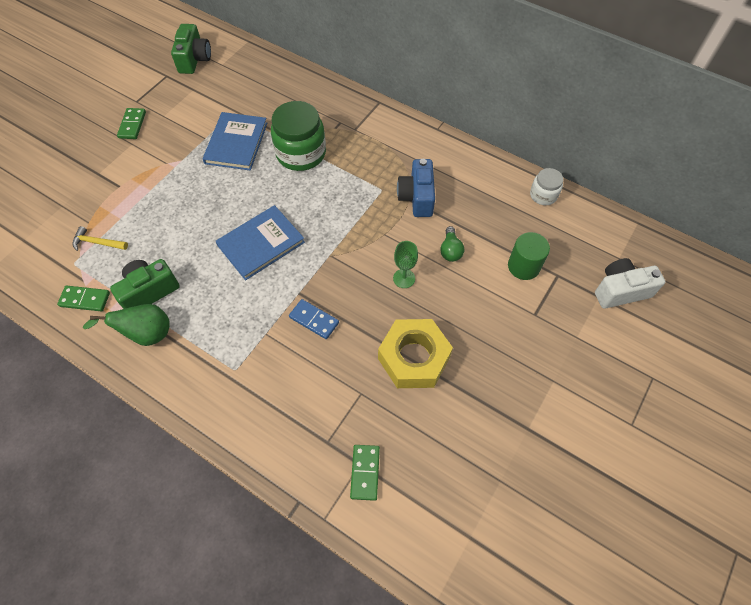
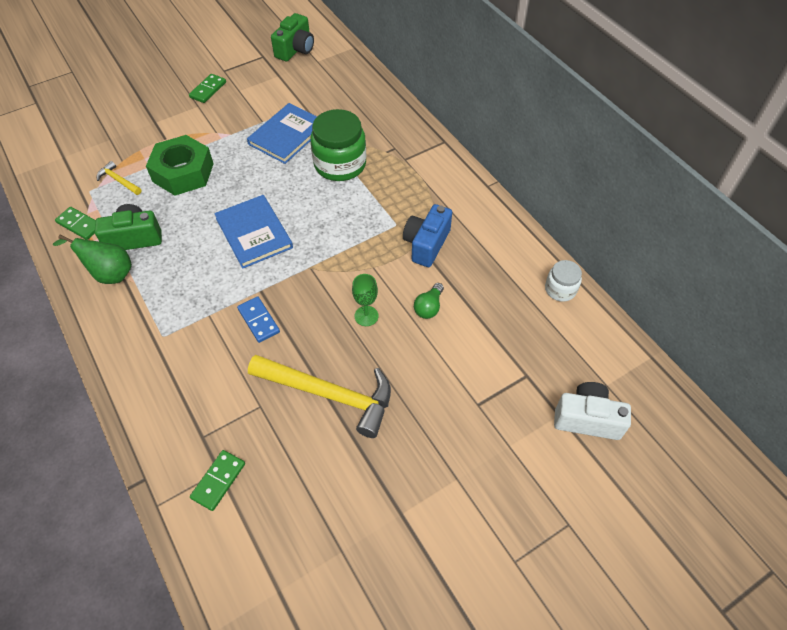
camera: 25 degrees right, 5 degrees down
(158, 212) = (183, 172): none -> green nut
(261, 244) = (254, 233): blue book -> blue book turned 75 degrees clockwise
(413, 358) = (329, 395): yellow nut -> yellow hammer
(523, 266) = (495, 352): green cylinder -> none

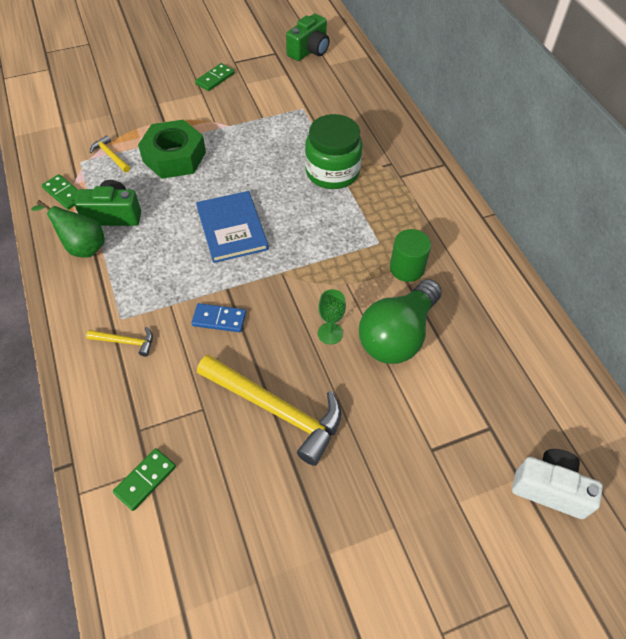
camera: 10 degrees right, 0 degrees up
(172, 357) = (125, 342): none -> yellow hammer
(259, 320) = (219, 319): blue domino -> blue domino turned 60 degrees counterclockwise
(287, 135) = (284, 135): blue book -> none
(426, 244) = (407, 268): blue camera -> green cylinder
(429, 307) = (397, 335): green light bulb -> green light bulb, size x2.30
(560, 289) = (543, 340): white jar -> none

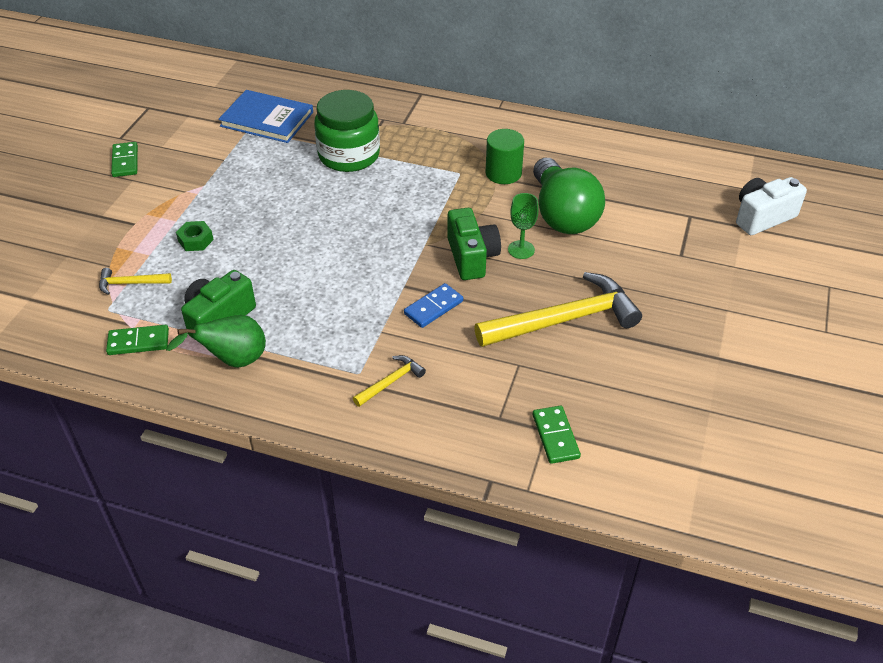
camera: 50 degrees left, 10 degrees down
(174, 157) = (195, 240): green nut -> green nut, size x0.44
(232, 228) = (338, 248): blue book -> blue book (267, 119)
(309, 50) = (177, 87): green camera -> green camera (471, 257)

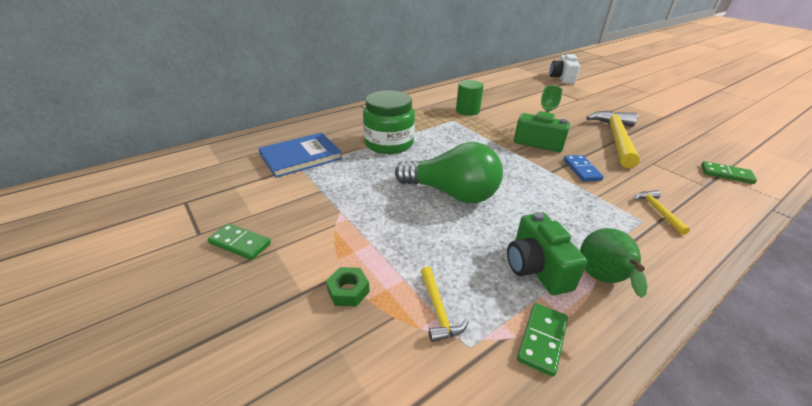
camera: 55 degrees left, 10 degrees down
(130, 283) = (438, 310): yellow hammer -> yellow hammer turned 45 degrees counterclockwise
(195, 240) = (412, 242): green nut -> green nut (348, 291)
(562, 215) = (521, 110): green light bulb -> green light bulb (452, 193)

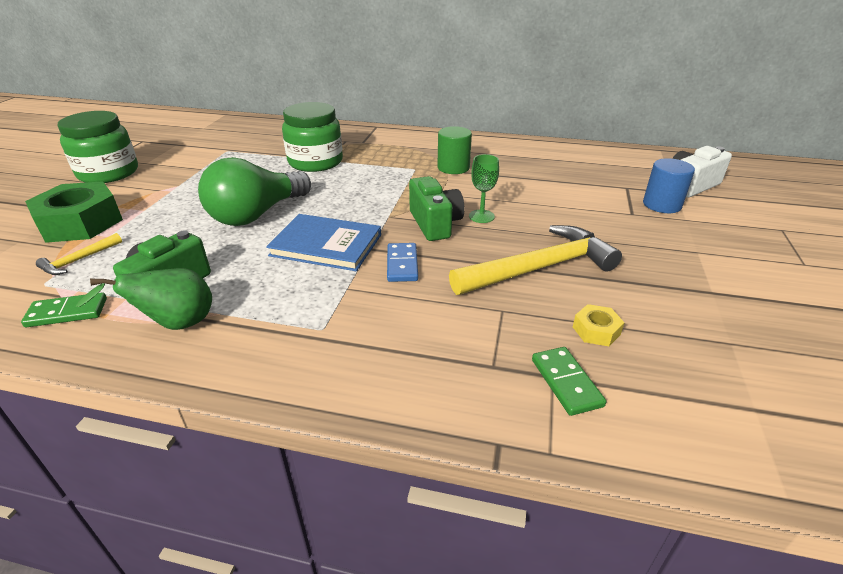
camera: 50 degrees right, 0 degrees up
(240, 243) = (108, 173): green domino -> green jar
(301, 157) = (245, 144): blue book -> blue book (326, 245)
(348, 291) = (80, 223): green nut -> green nut, size x2.27
(452, 193) = (256, 214): green light bulb -> green light bulb turned 60 degrees clockwise
(575, 91) = (662, 205): none -> blue cylinder
(581, 170) = (402, 264): blue domino -> blue domino turned 45 degrees counterclockwise
(658, 211) = (360, 335): yellow hammer -> none
(684, 151) = (596, 330): none -> yellow nut

